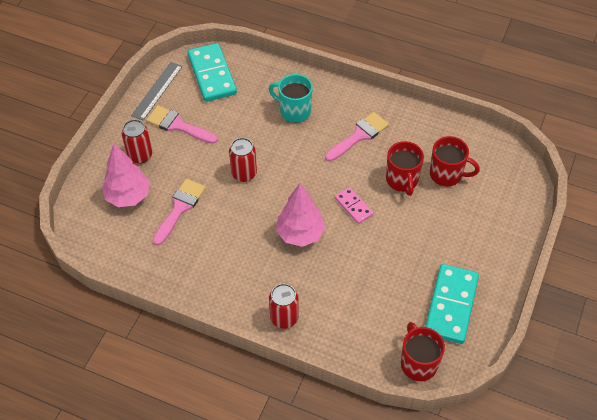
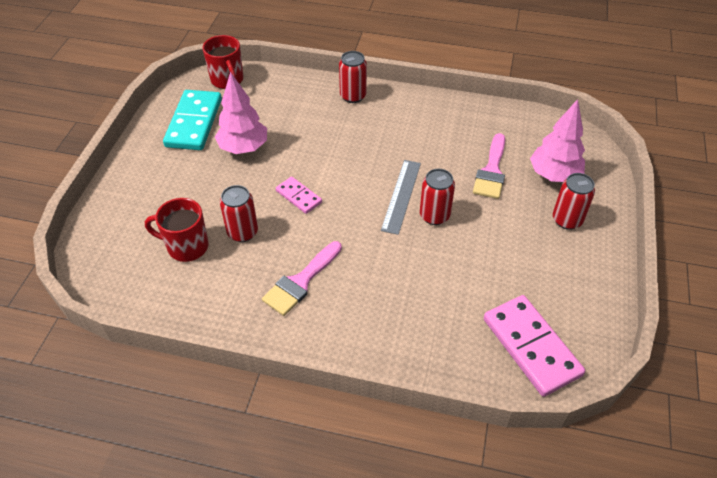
camera: 170 degrees right, 5 degrees down
(157, 90) = (595, 309): grey ruler -> grey ruler (401, 196)
(178, 125) = (541, 263): pink brush -> none
(212, 74) = (531, 347): turquoise domino -> pink domino
(294, 111) = (395, 305): turquoise mug -> none
(300, 234) = (353, 163): pink tree -> pink tree (243, 148)
(402, 180) = (242, 232): red mug -> red can

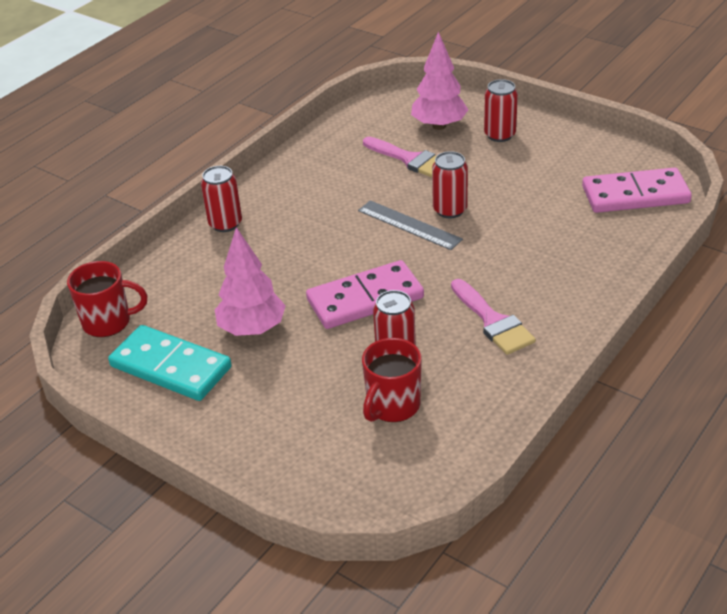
camera: 65 degrees left, 10 degrees down
(299, 196) = (365, 299): pink domino -> pink domino, size x1.89

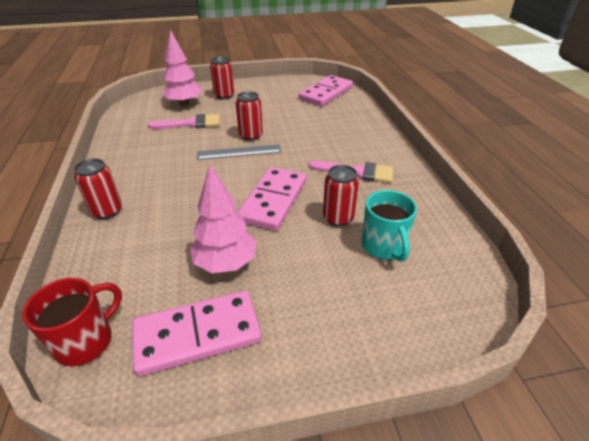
camera: 50 degrees left, 0 degrees up
(171, 367) = (197, 334): turquoise domino -> pink domino
(392, 406) = (383, 247): red mug -> turquoise mug

